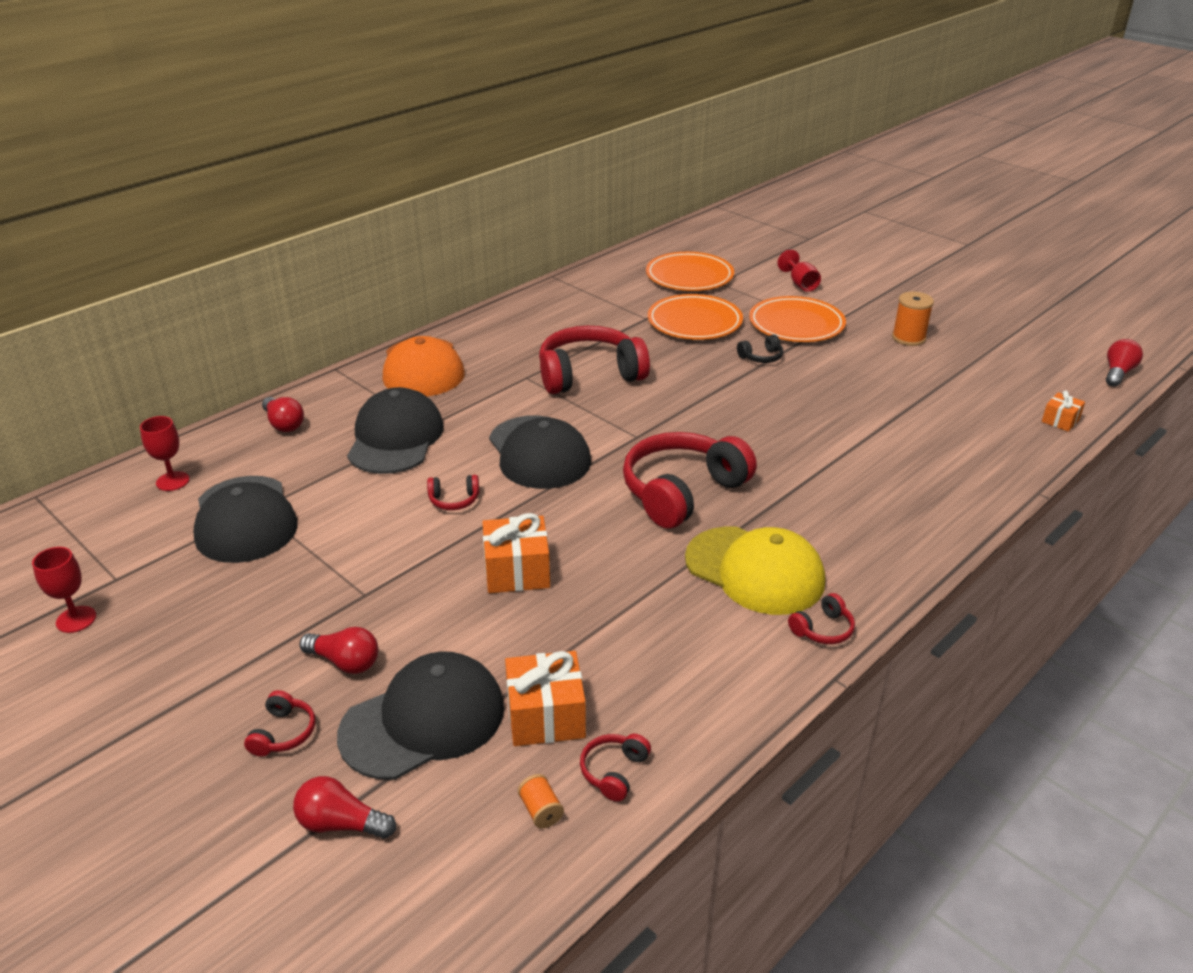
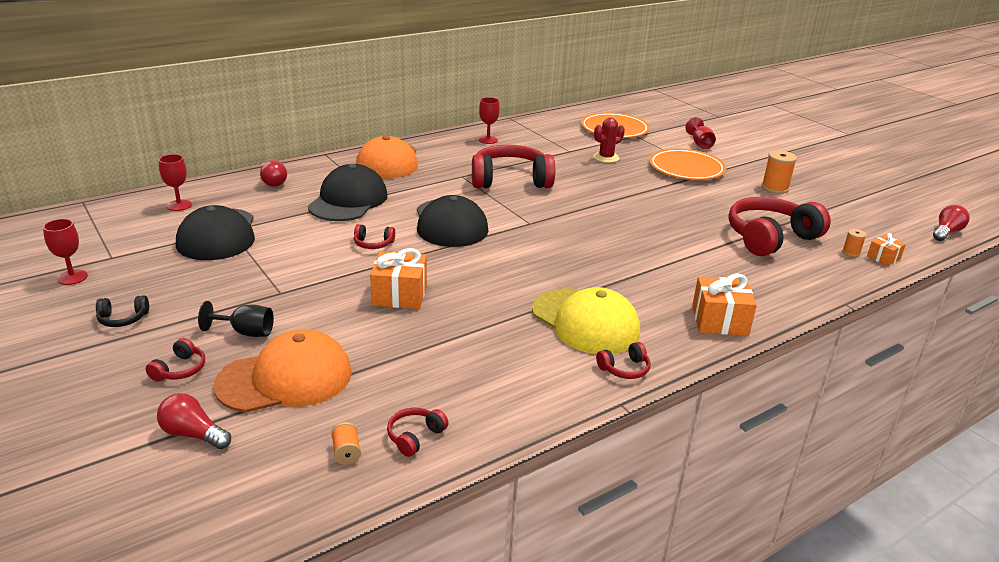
camera: 10 degrees right, 5 degrees down
(345, 662) = (246, 332): red light bulb -> black goblet
(423, 721) = (285, 379): black cap -> orange cap
(538, 316) = (488, 140): none -> red goblet
(546, 716) = (379, 391): orange gift -> orange gift (719, 321)
(682, 492) = (550, 262): red headphones -> red headphones (770, 238)
(694, 322) = (606, 158): orange plate -> red cactus
(761, 357) = (649, 186): black headphones -> black headphones (123, 319)
(1022, 419) = (851, 252): none -> orange spool

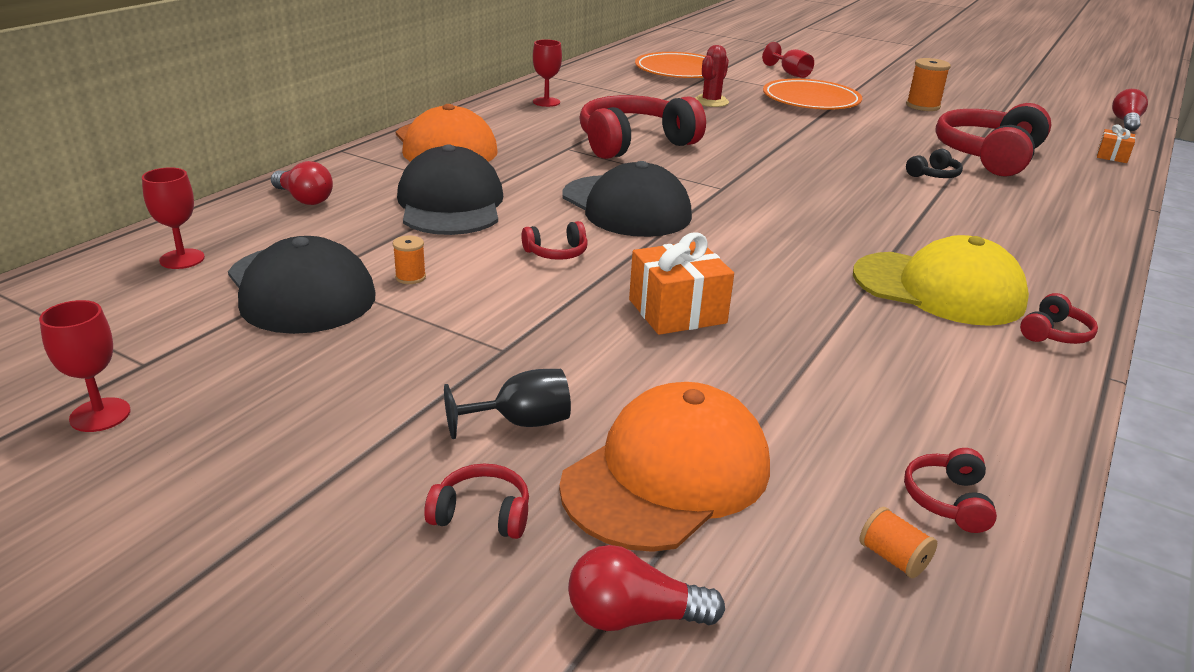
camera: 25 degrees left, 0 degrees up
(123, 319) = (280, 460): black headphones -> black headphones (933, 175)
(180, 369) = (482, 514): red headphones -> red headphones turned 75 degrees counterclockwise
(719, 321) = (1066, 253): orange gift -> none
(851, 252) = (1078, 156): orange spool -> orange spool (410, 277)

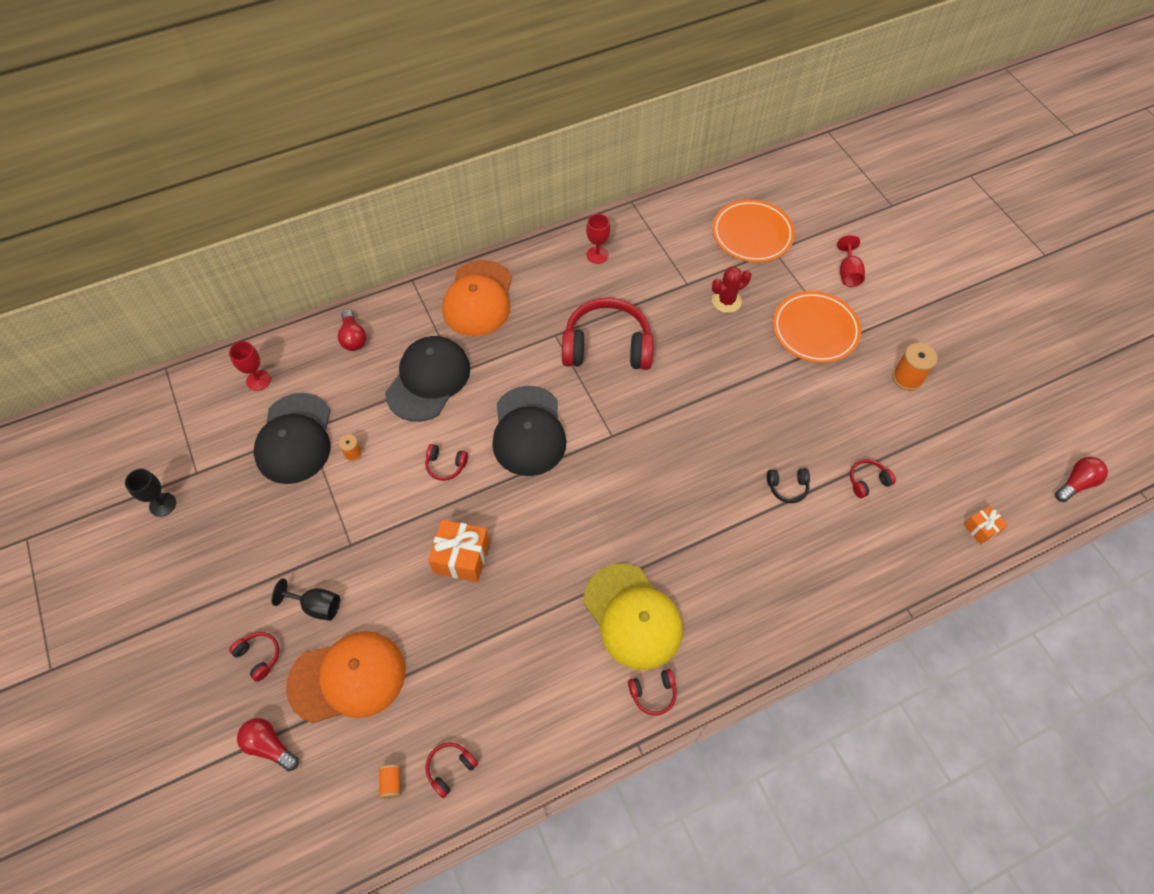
camera: 35 degrees right, 30 degrees up
(100, 415) = (162, 504): red goblet -> black goblet
(989, 156) = (867, 481): red headphones -> red headphones, size x0.42

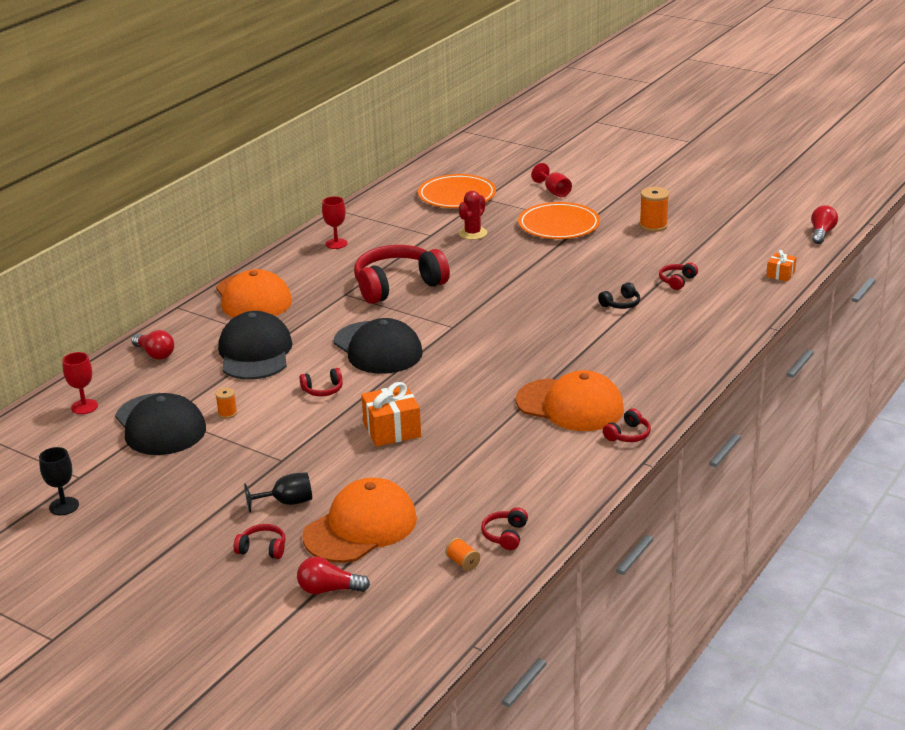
camera: 30 degrees left, 30 degrees down
(633, 616) = (570, 405): yellow cap -> orange cap

